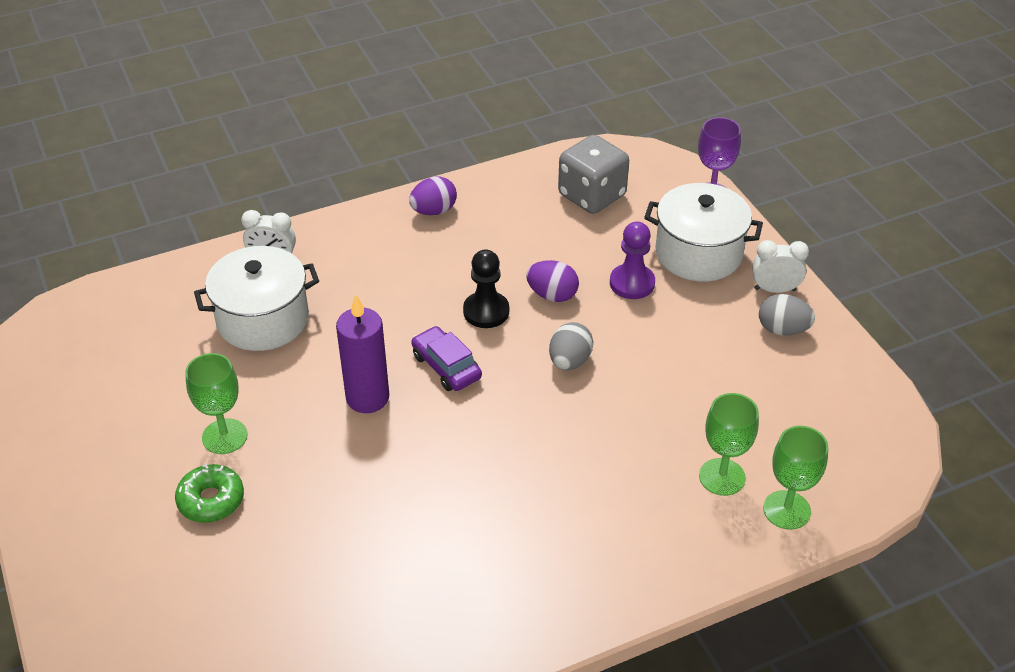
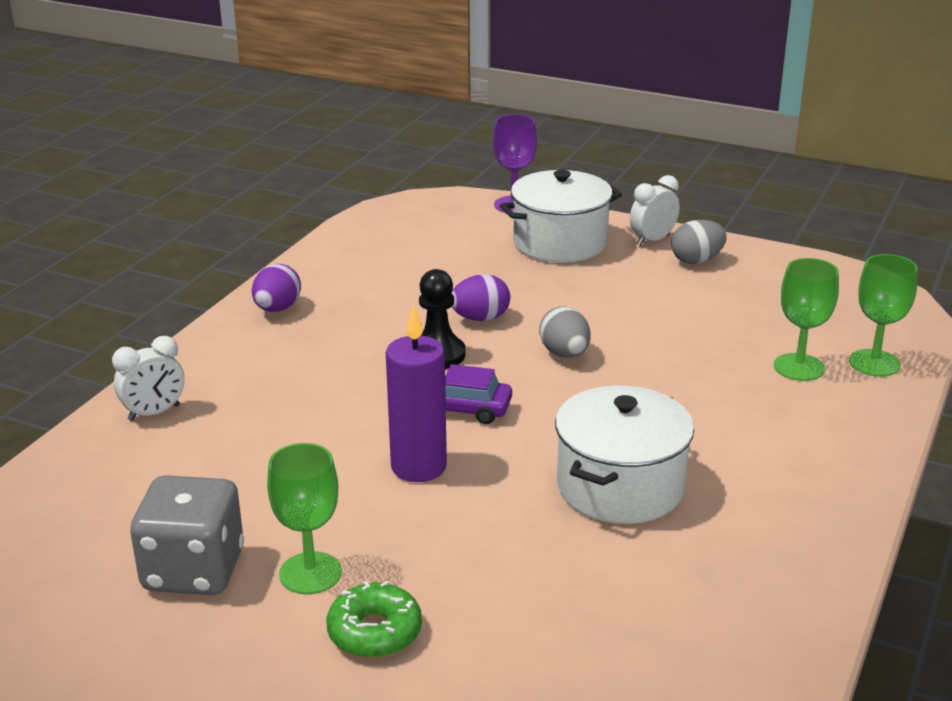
camera: 40 degrees left, 15 degrees down
(263, 319) = (212, 462): white pot -> white pot (620, 486)
(592, 195) = (413, 242): grey dice -> grey dice (194, 571)
(632, 283) = (536, 282): purple pawn -> none

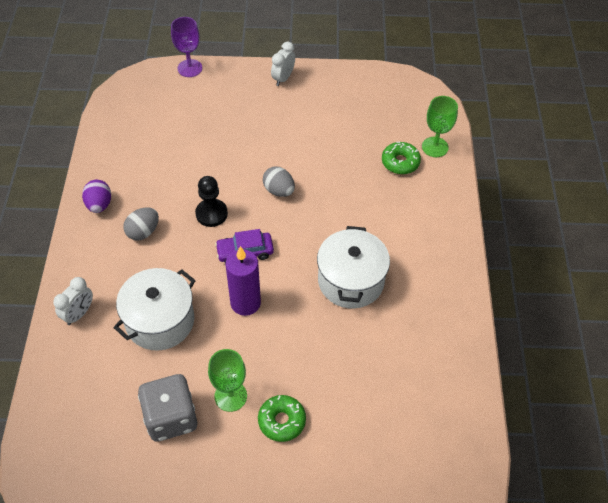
camera: 25 degrees left, 25 degrees up
(480, 318) = (220, 176): purple egg -> none
(560, 243) = (232, 96): white pot -> white pot (160, 321)
(696, 260) = (314, 89): grey egg -> grey egg (143, 232)
(799, 367) = (400, 162): green goblet -> green donut

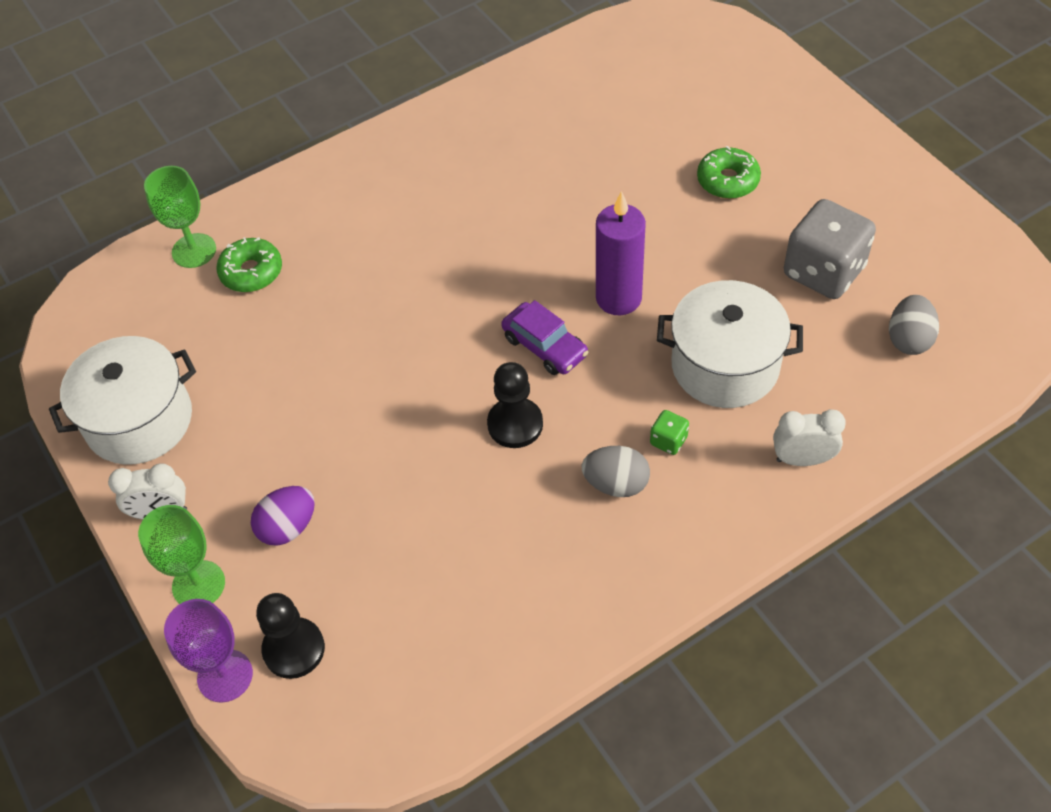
camera: 120 degrees left, 0 degrees up
(99, 205) = (620, 579): purple egg -> purple egg (288, 527)
(143, 266) = (668, 441): none -> green dice
(180, 91) = (294, 649): none -> black pawn
(230, 396) = (746, 237): green goblet -> green goblet (198, 584)
(279, 190) = (409, 373): grey egg -> grey egg (909, 339)
(351, 281) = (494, 220): white pot -> white pot (139, 420)

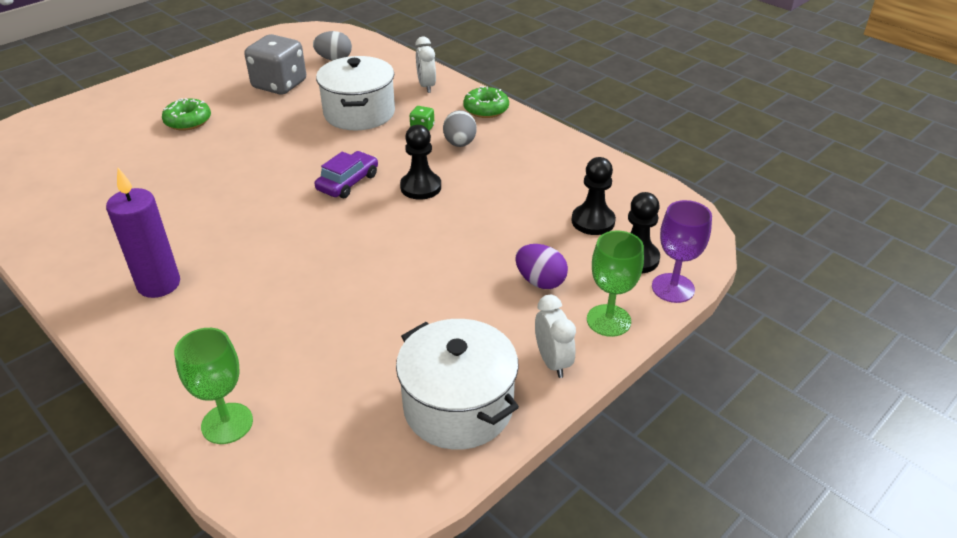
camera: 105 degrees left, 15 degrees down
(251, 272) = (262, 367): green donut -> green donut (486, 109)
(385, 617) = (593, 221): none -> black pawn
(618, 298) = (301, 156): purple candle -> purple candle (159, 284)

